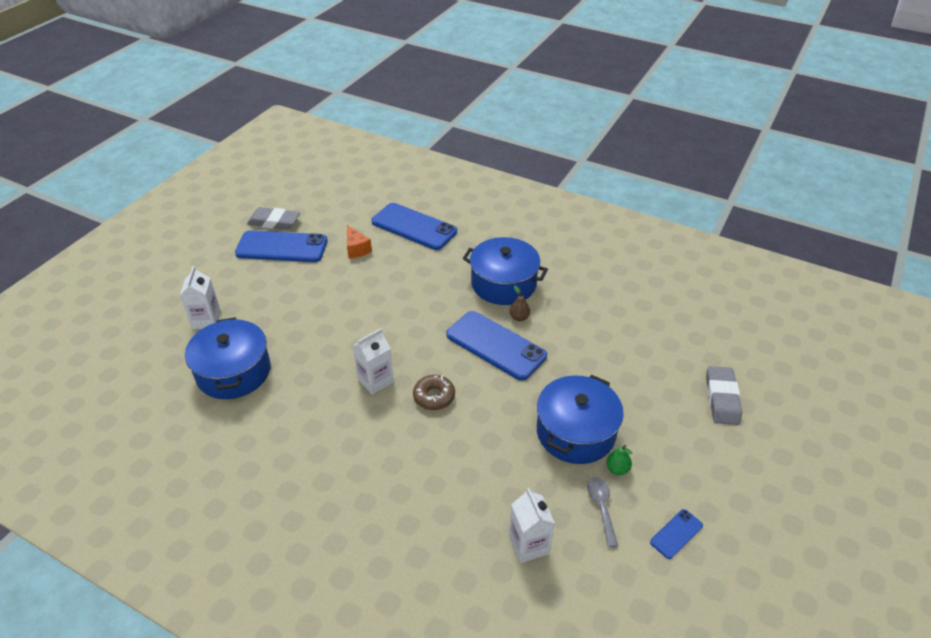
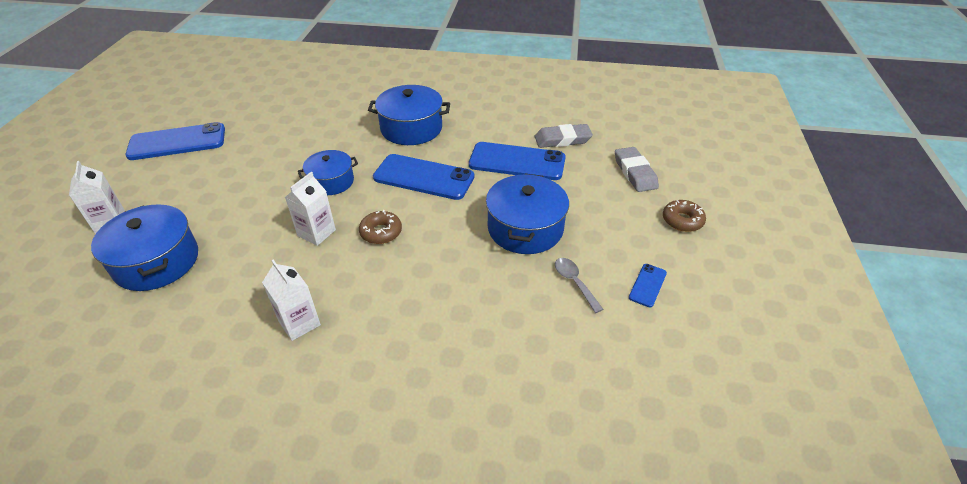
camera: 20 degrees left, 0 degrees up
(274, 222) = (162, 123): grey eraser -> grey eraser (562, 140)
(356, 249) = (257, 129): orange cheese -> none
(406, 327) = (331, 181): none -> blue pot
(414, 226) = (309, 101): blue phone -> blue phone (517, 161)
(519, 317) = (436, 151): brown pear -> none
(529, 544) = (523, 333): white carton -> white carton (299, 323)
(617, 469) = (574, 248): green pear -> none
(749, 471) = (682, 220): none -> brown donut

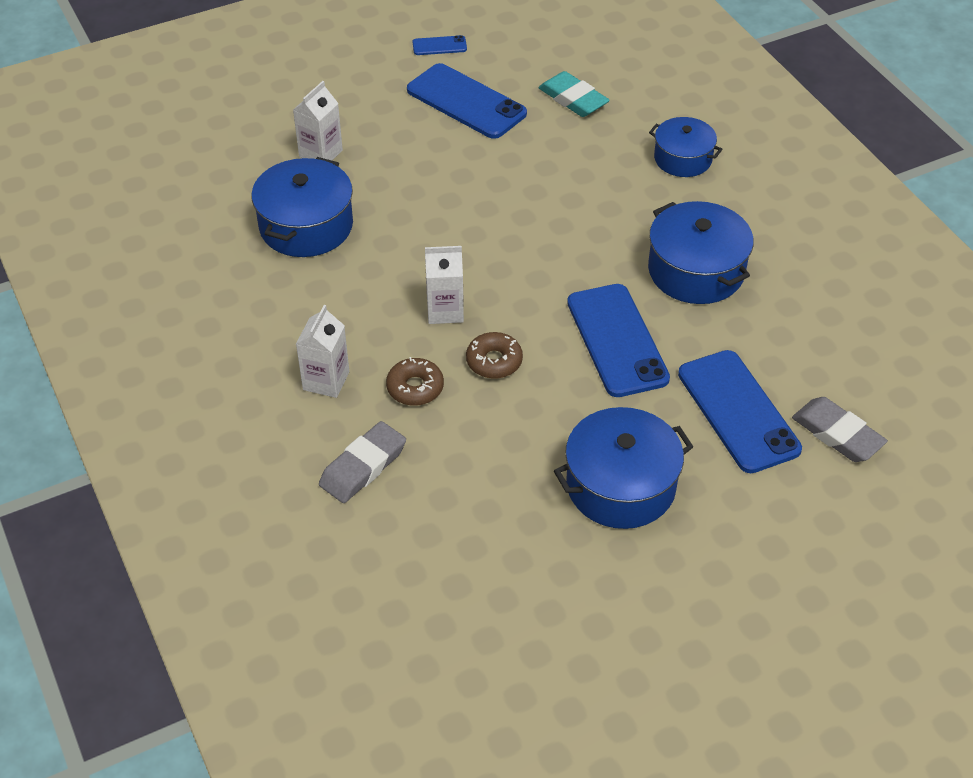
camera: 55 degrees right, 5 degrees up
(240, 107) = (573, 99): none -> turquoise eraser
(331, 181) = (530, 267): blue pot -> blue pot (683, 159)
(574, 282) = (573, 577): grey spoon -> none
(635, 173) = (845, 548): grey eraser -> grey eraser (363, 466)
(647, 285) = (632, 652): blue phone -> blue phone (439, 46)
(682, 220) = (792, 643): brown donut -> brown donut (415, 388)

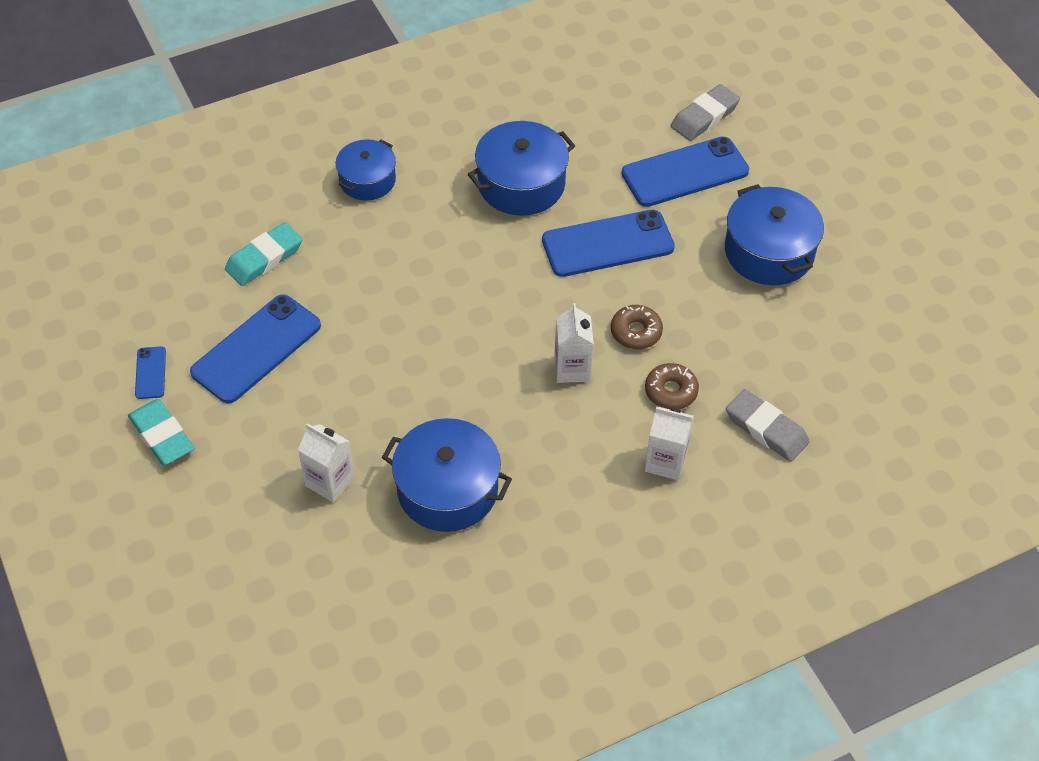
camera: 90 degrees left, 5 degrees up
(374, 58) = (162, 436): none -> turquoise eraser

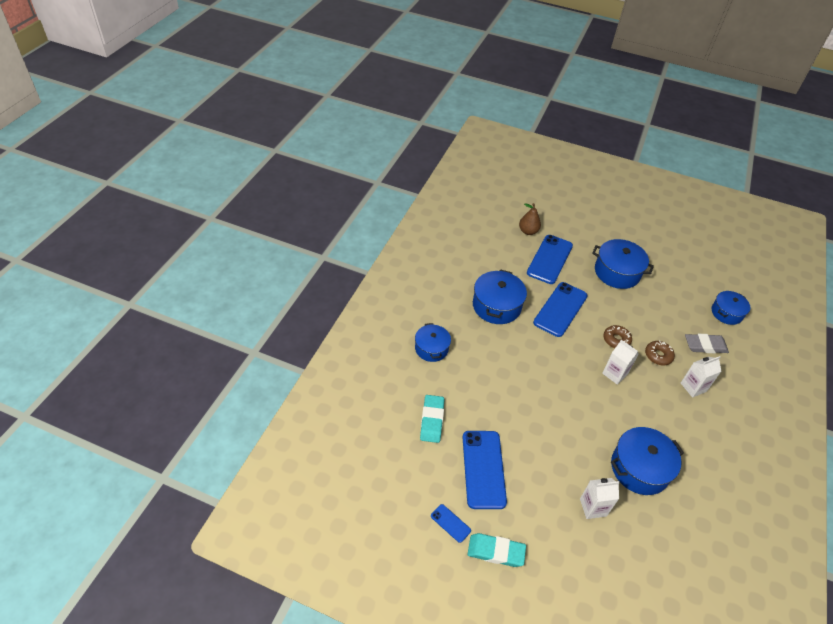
camera: 45 degrees left, 5 degrees down
(704, 117) = (528, 231): grey eraser -> brown pear
(873, 414) = (726, 313): none -> blue pot

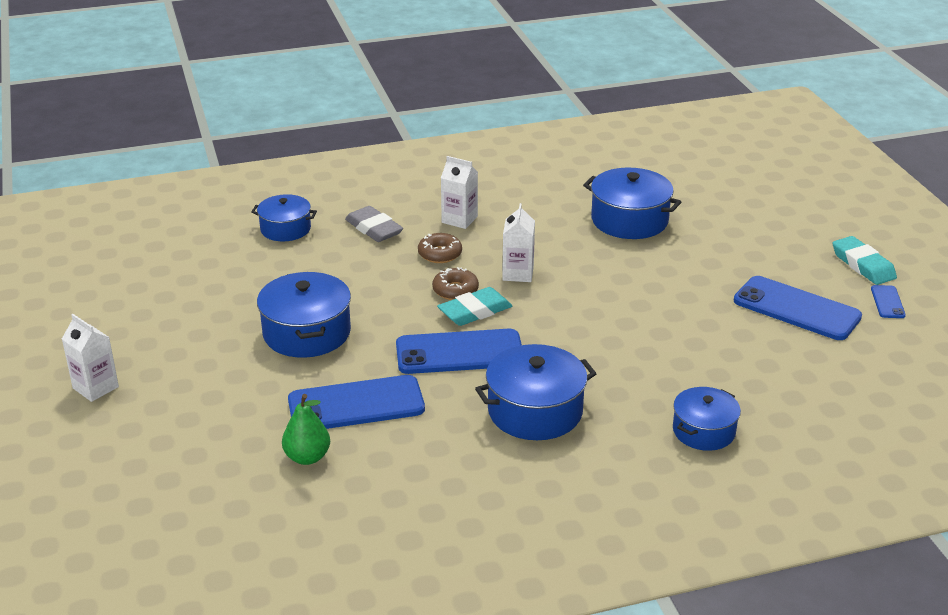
camera: 125 degrees left, 15 degrees down
(432, 420) = (804, 373): turquoise eraser -> turquoise eraser (475, 311)
(483, 469) = (796, 309): blue phone -> blue phone turned 75 degrees clockwise
(528, 231) = (307, 457): brown pear -> green pear
(593, 507) = (720, 231): white carton -> white carton (95, 387)

